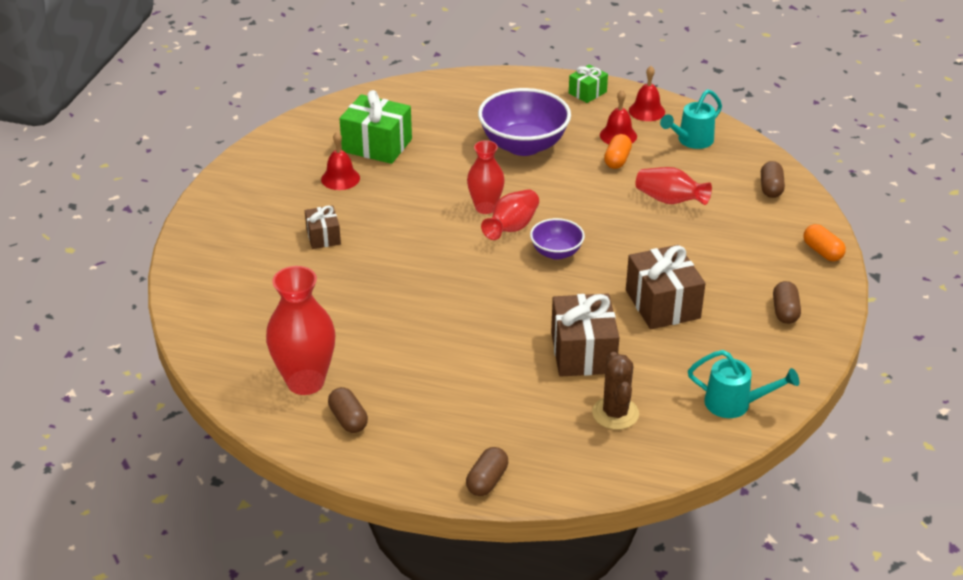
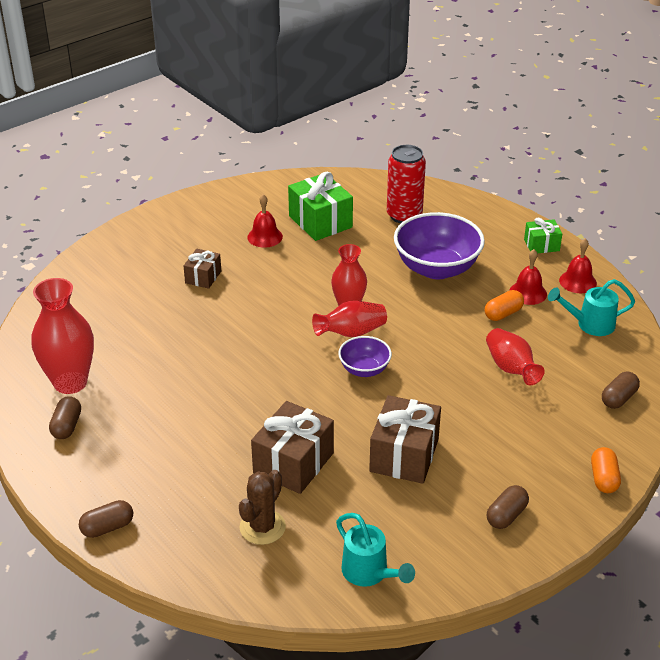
camera: 35 degrees right, 0 degrees up
(446, 111) = (404, 215): none -> red can

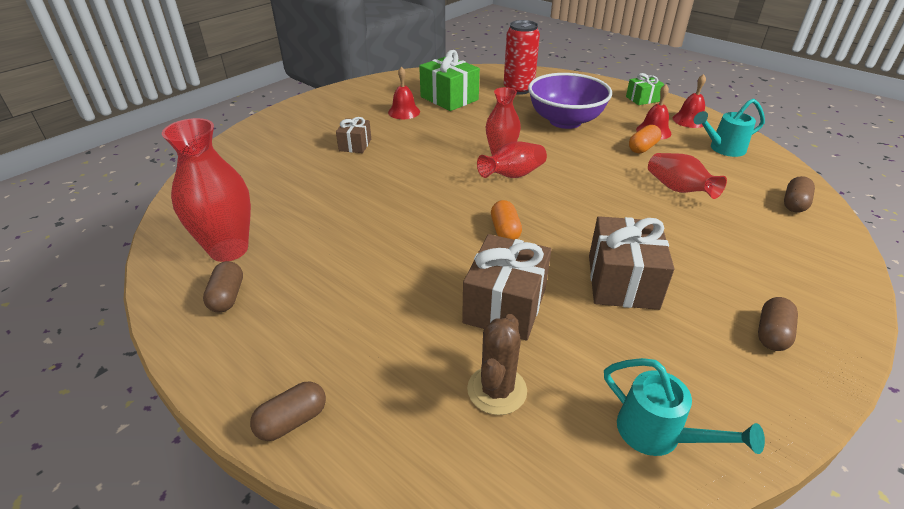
camera: 10 degrees left, 0 degrees up
(364, 369) = (540, 204): purple bowl -> none
(604, 478) = (841, 280): orange capsule -> orange capsule (505, 230)

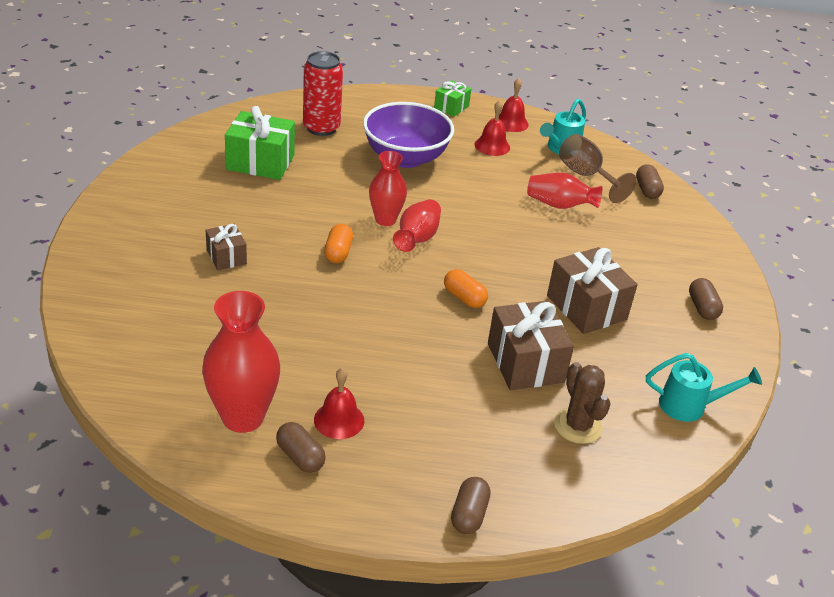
camera: 40 degrees left, 0 degrees up
(404, 112) = (230, 196): red bell -> red bell (339, 420)
(642, 148) = (498, 169): orange capsule -> orange capsule (338, 253)
(731, 175) = (586, 176): none -> brown goblet

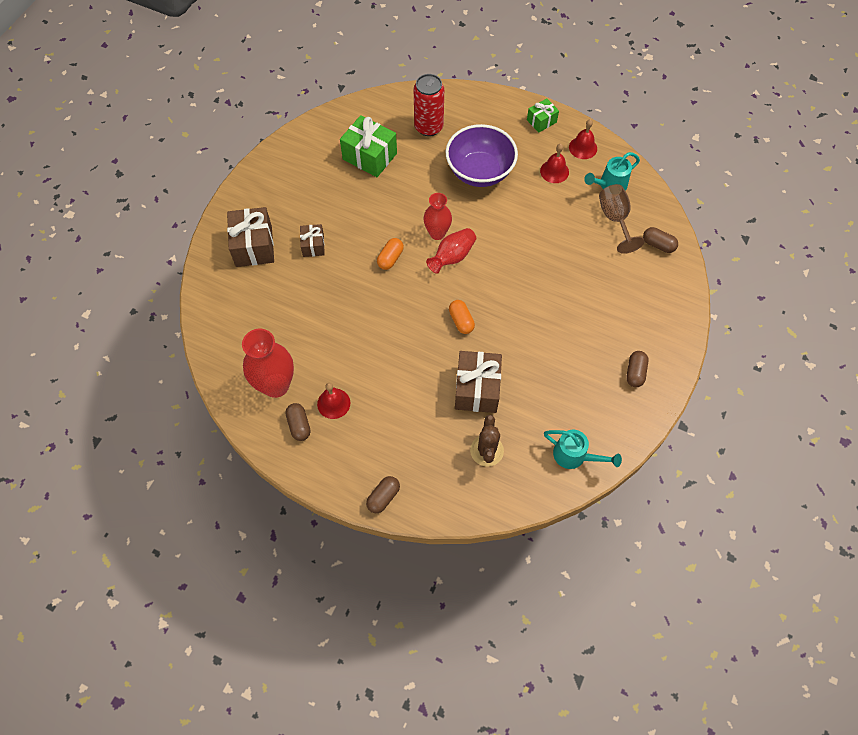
camera: 25 degrees right, 25 degrees up
(559, 205) = (577, 246): red vase -> none
(586, 307) = (546, 351): brown gift -> brown gift (254, 246)
(647, 190) = (658, 244): brown capsule -> brown capsule turned 75 degrees counterclockwise

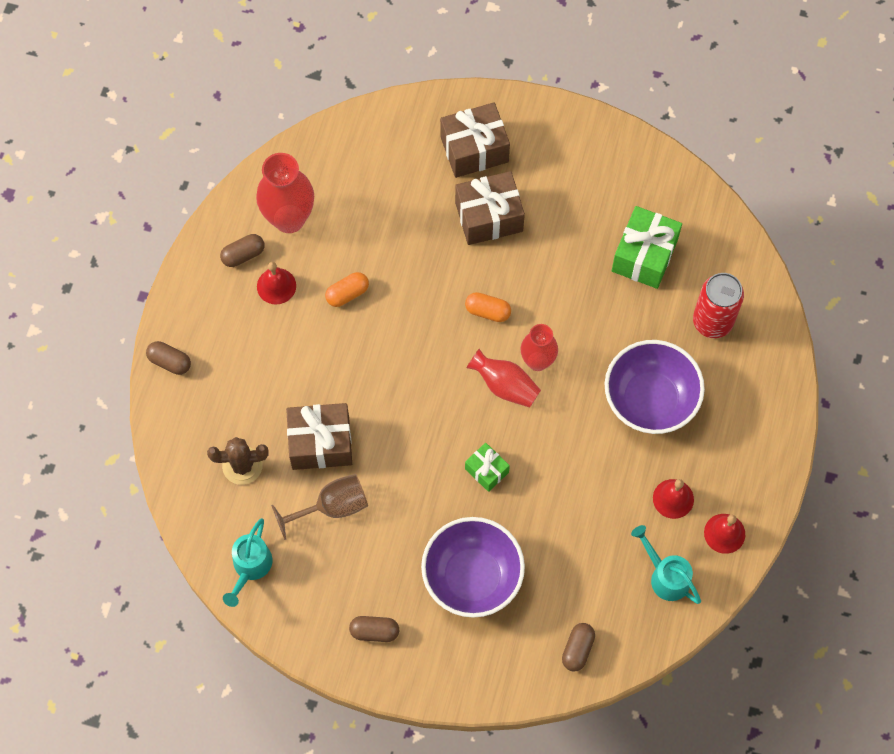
camera: 80 degrees right, 5 degrees up
(313, 245) = (489, 217): brown gift -> brown gift, size x1.78
(461, 321) = (412, 411): orange capsule -> orange capsule (347, 293)
(541, 121) = (760, 471): green gift -> green gift (486, 470)
(598, 301) = (472, 577): none -> purple bowl
(615, 219) = (608, 588): brown goblet -> brown goblet (332, 507)

